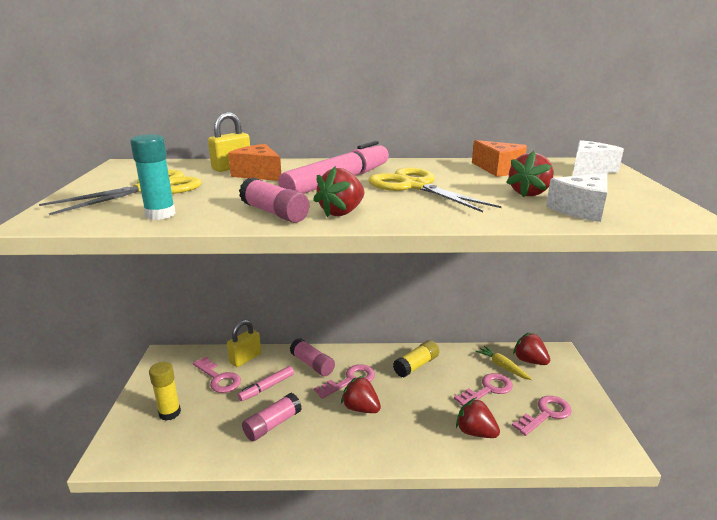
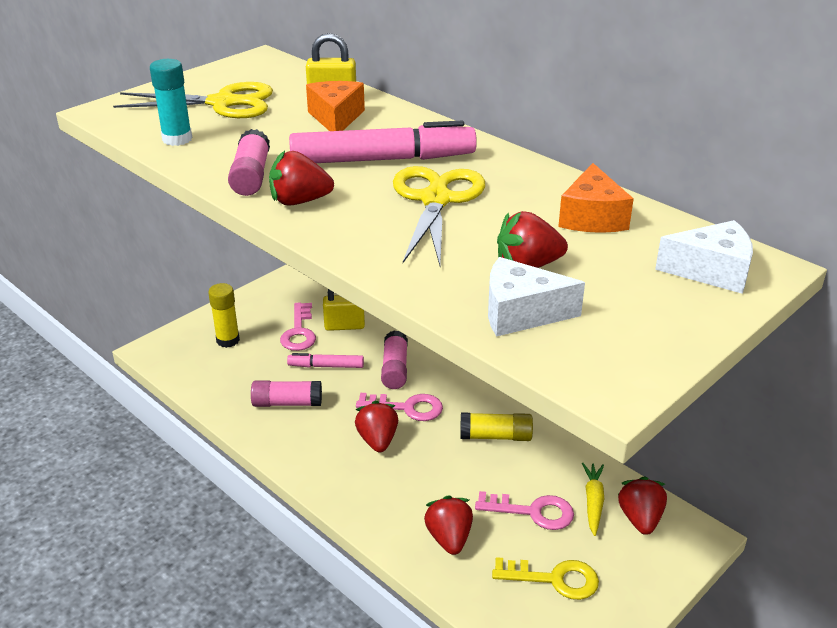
camera: 45 degrees right, 10 degrees up
(545, 414) = (554, 579): pink key -> yellow key

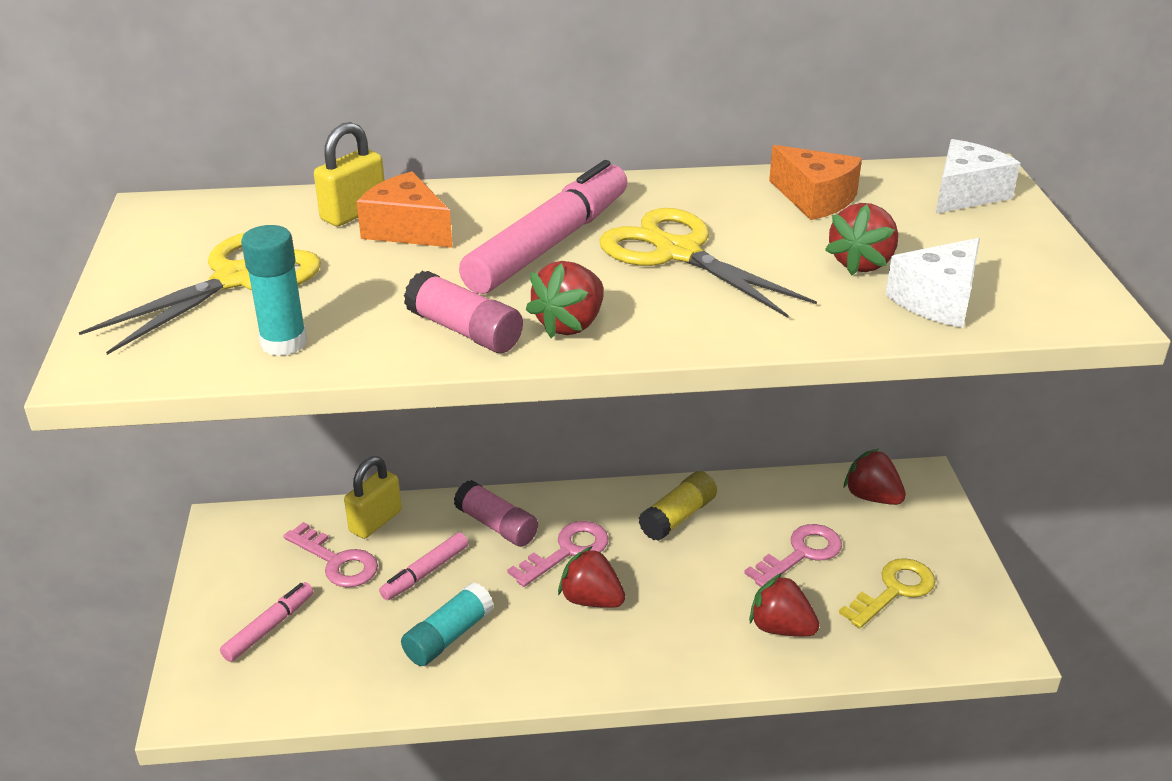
camera: 50 degrees left, 0 degrees up
(228, 340) = (269, 628): yellow glue stick -> pink marker
(287, 403) = (448, 636): pink glue stick -> turquoise glue stick
(593, 502) = (825, 510): yellow carrot -> none

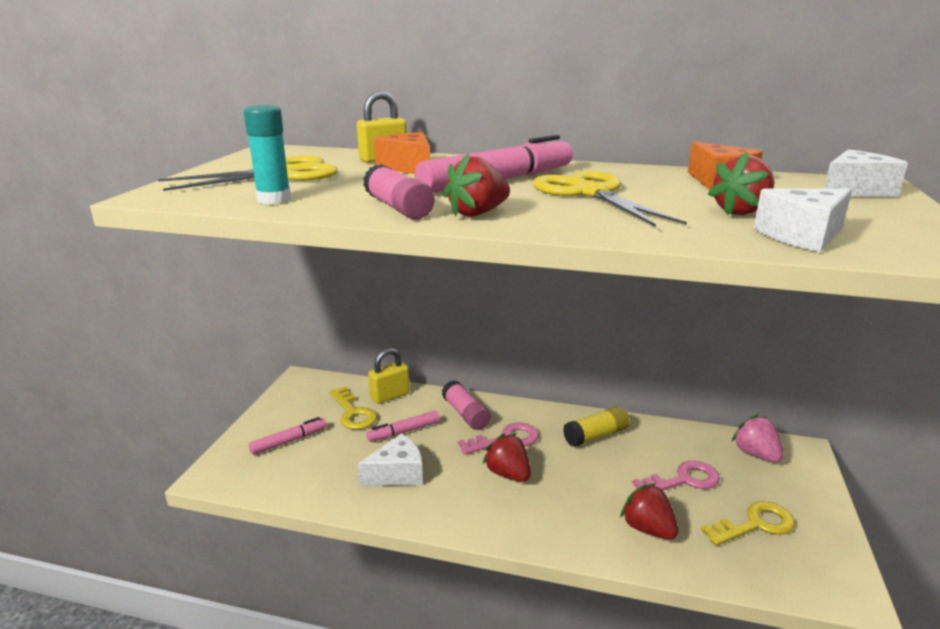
camera: 20 degrees right, 10 degrees down
(337, 561) = (353, 413): pink key -> yellow key
(448, 636) = (397, 474): turquoise glue stick -> white cheese
(872, 497) = (755, 454): red strawberry -> pink strawberry

